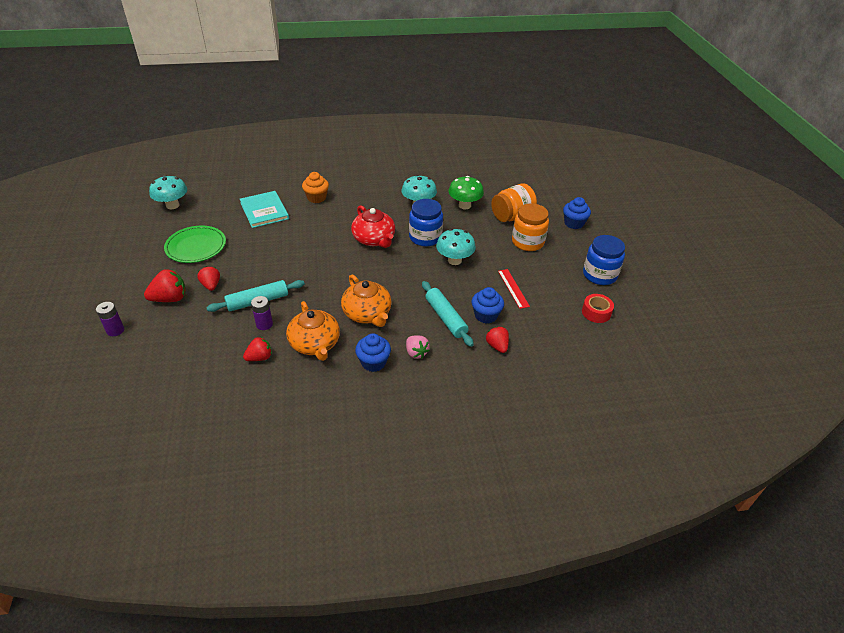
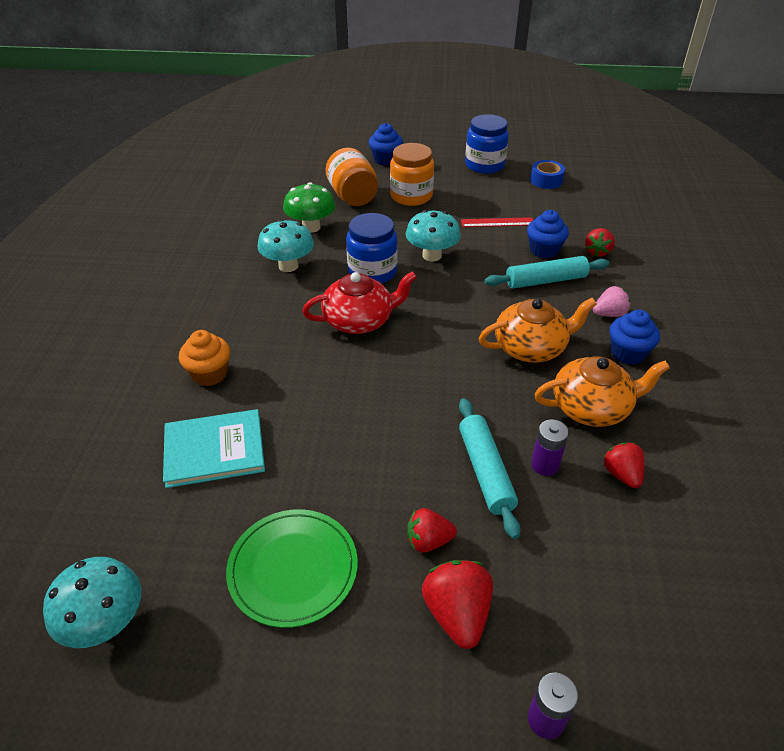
camera: 75 degrees left, 0 degrees up
(497, 346) = (597, 252): red strawberry -> red strawberry turned 60 degrees counterclockwise
(596, 312) = (546, 180): red tape -> blue tape

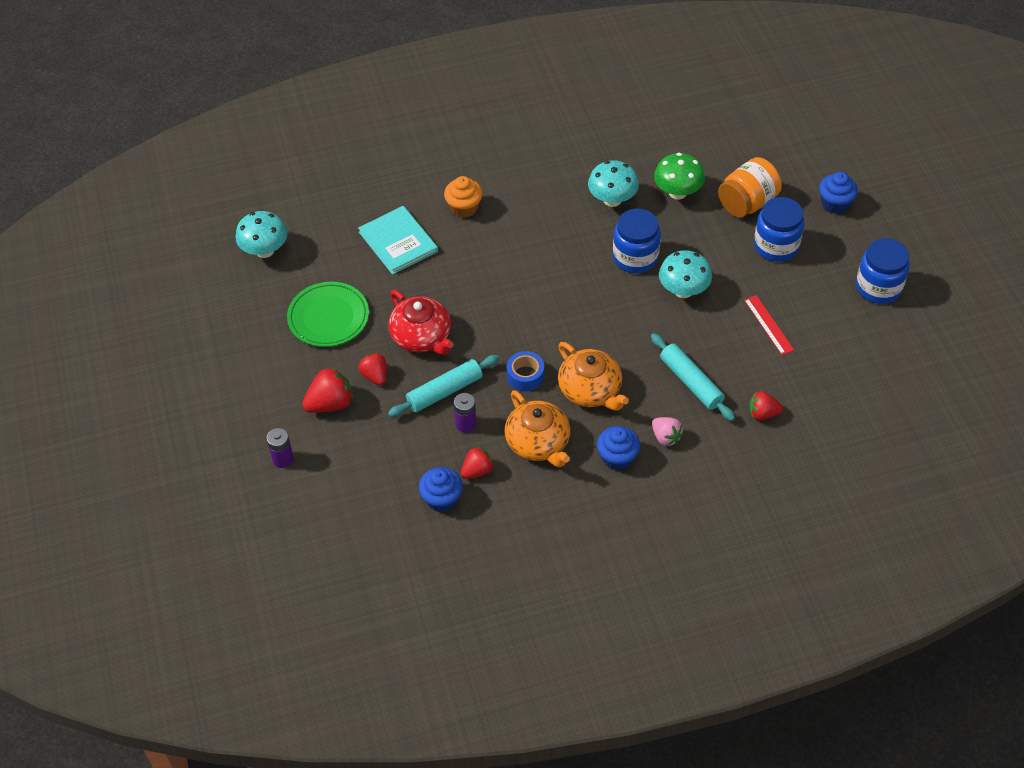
camera: 70 degrees right, 10 degrees up
(359, 320) = (566, 271): red teapot -> red teapot (422, 337)
(411, 196) = (776, 246): orange jar -> blue jar
(544, 250) = (740, 371): blue cupcake -> blue cupcake (441, 499)
(546, 180) = (879, 347): blue tape -> blue tape (525, 376)

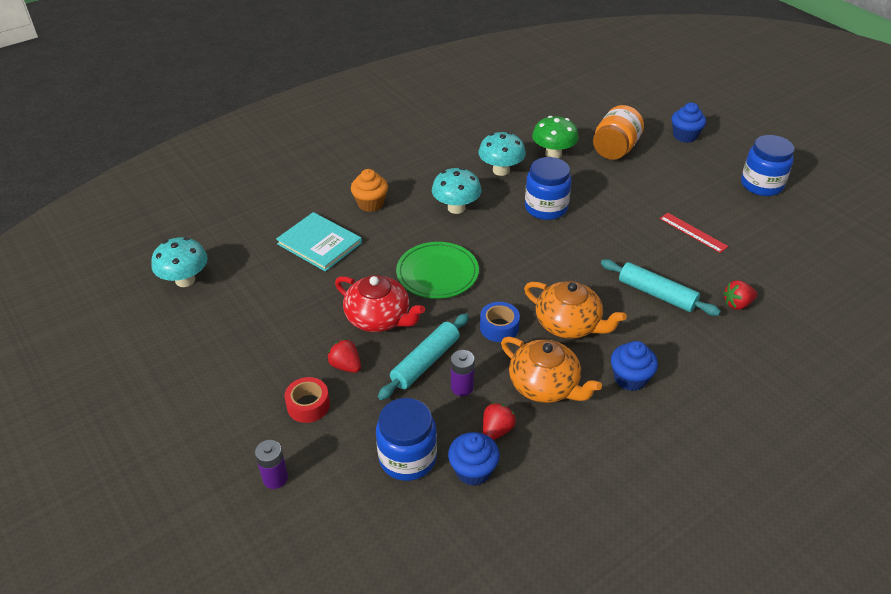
camera: 20 degrees left, 10 degrees down
(328, 317) = (274, 323): green plate -> green plate (437, 273)
(330, 403) = (308, 405): red strawberry -> red tape
(665, 437) = (664, 347): pink strawberry -> none
(683, 290) = (603, 223): turquoise mushroom -> turquoise mushroom (456, 208)
(776, 246) = (659, 174): blue jar -> blue jar (407, 458)

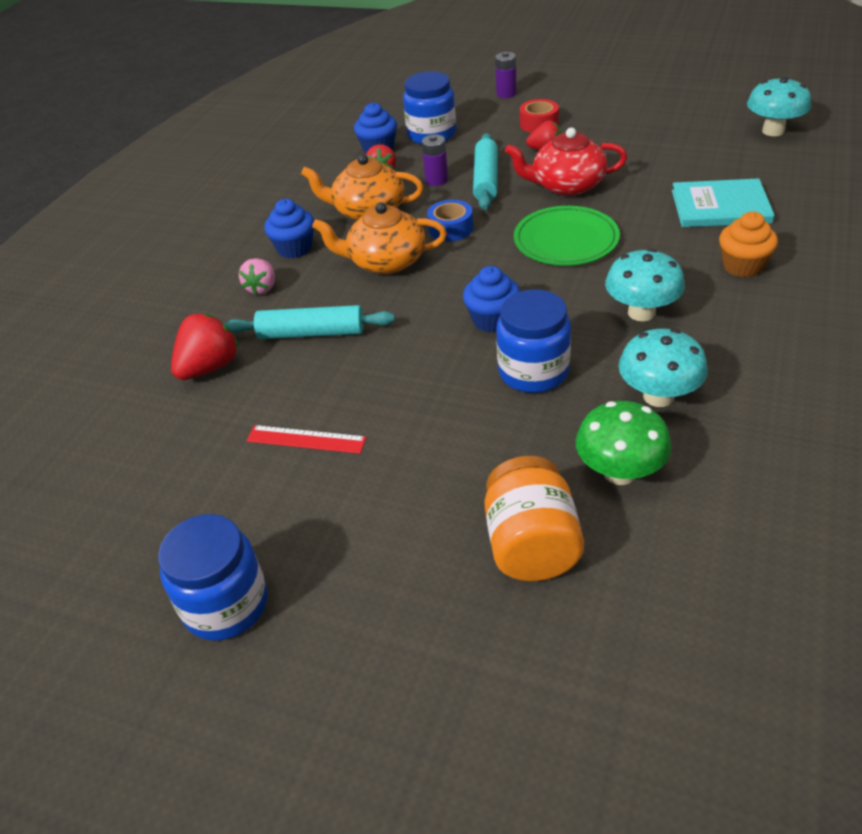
camera: 150 degrees right, 0 degrees up
(675, 351) = (262, 288): none -> pink strawberry
(685, 136) = (428, 669): blue cupcake -> blue cupcake (492, 320)
(737, 304) = (209, 367): red strawberry -> red strawberry, size x1.52

